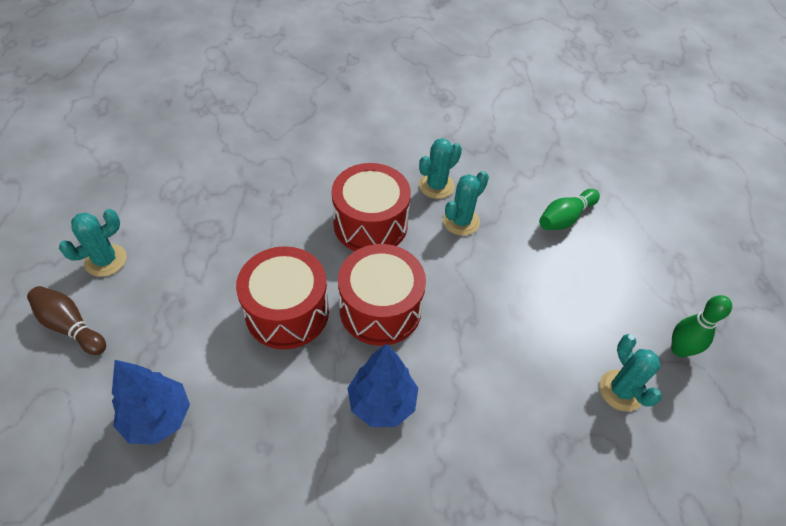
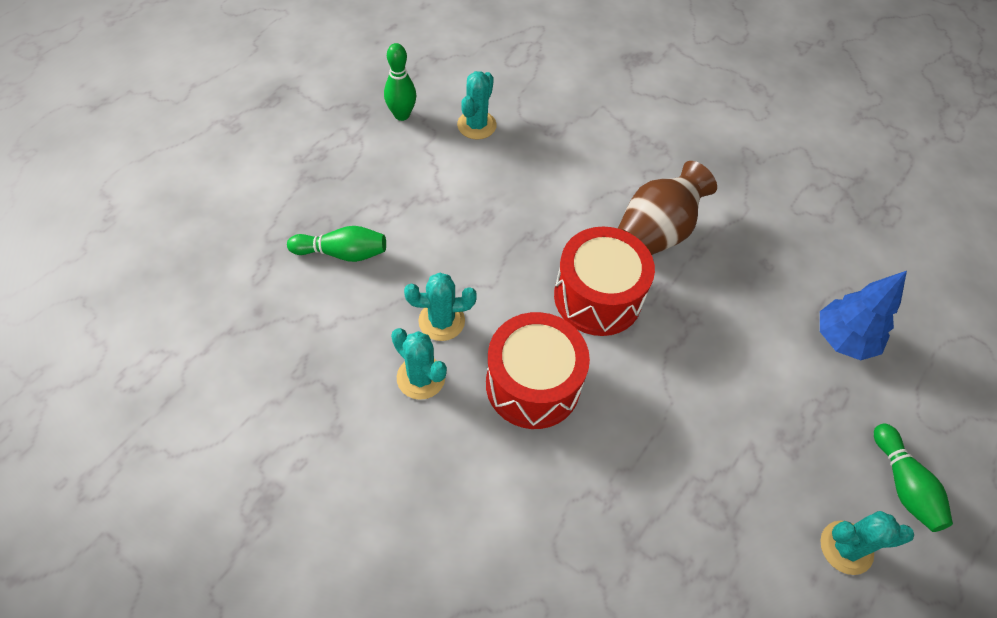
camera: 140 degrees left, 5 degrees up
(70, 326) = (903, 485): brown bowling pin -> green bowling pin
(287, 312) = (683, 352): red drum -> none
(382, 403) = (656, 232): blue tree -> brown vase
(436, 186) = (421, 378): turquoise cactus -> turquoise cactus turned 45 degrees clockwise

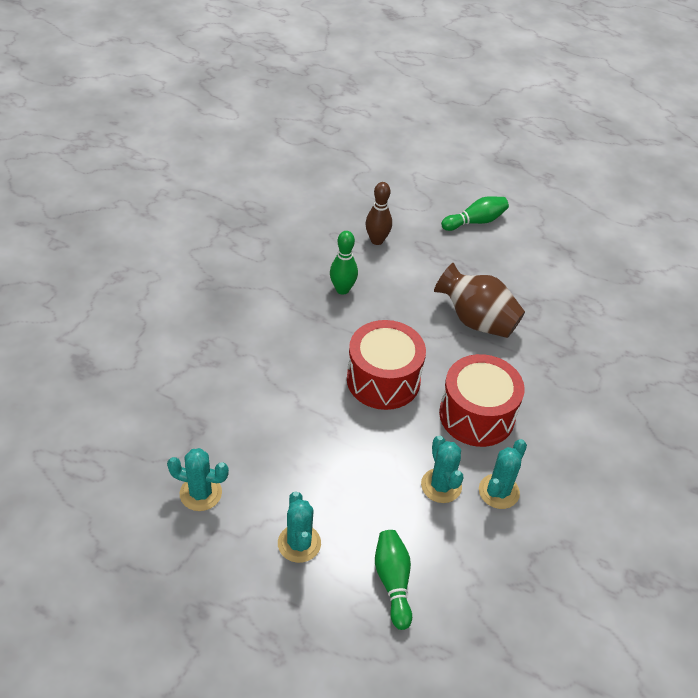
camera: 100 degrees left, 10 degrees down
(401, 115) = (196, 567): green bowling pin -> green bowling pin (342, 289)
(656, 232) = (306, 344): brown vase -> brown vase (476, 320)
(843, 339) = (377, 240): blue tree -> brown bowling pin
(846, 547) = (527, 250): turquoise cactus -> turquoise cactus (299, 543)

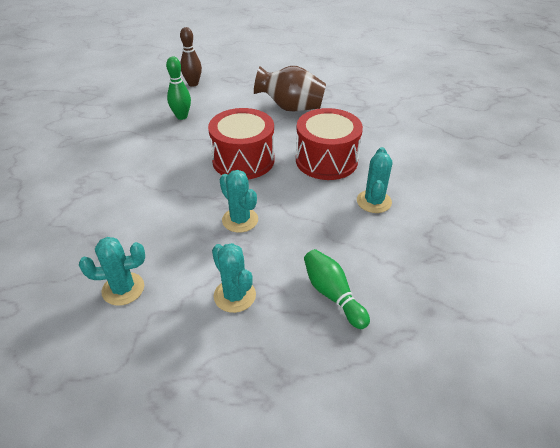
camera: 20 degrees left, 5 degrees down
(441, 486) = (328, 212): turquoise cactus -> turquoise cactus (240, 220)
(475, 221) = (257, 58): green bowling pin -> none

